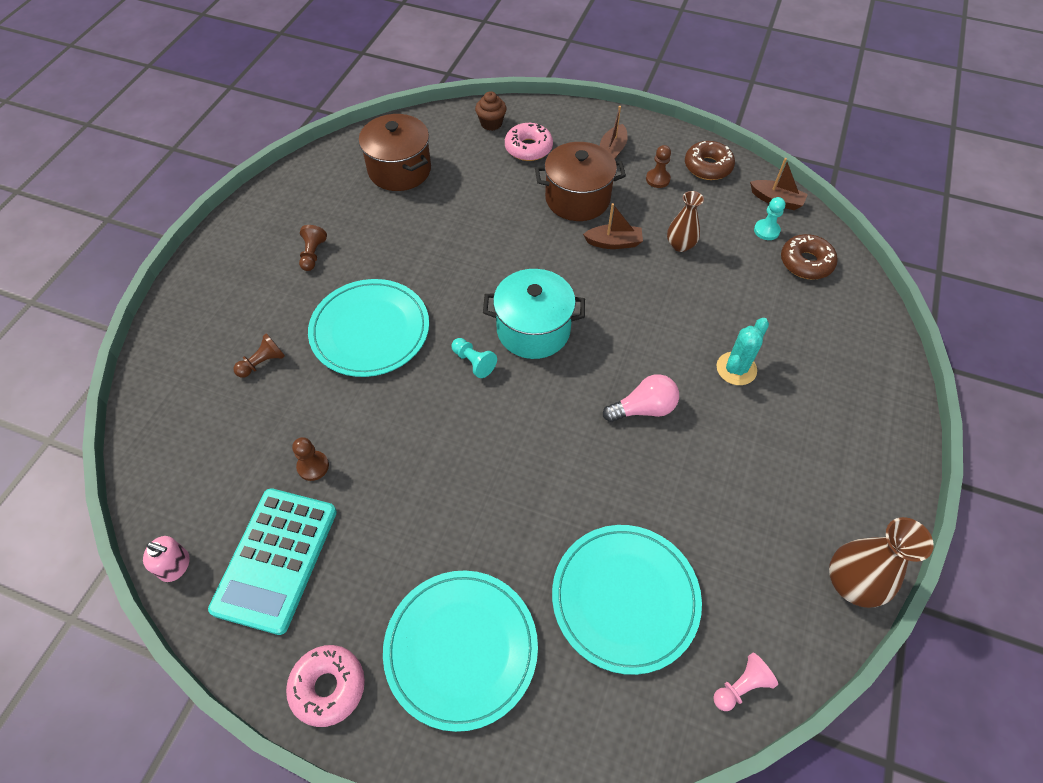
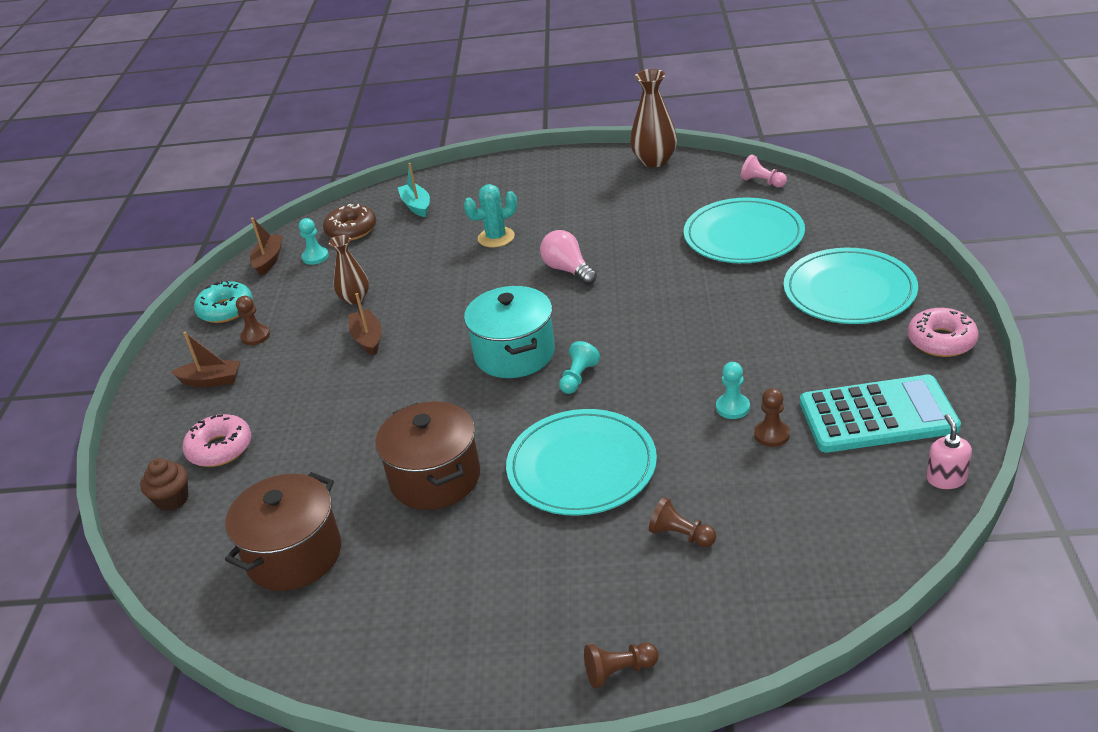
camera: 105 degrees left, 20 degrees down
(313, 254) = (489, 572): brown pawn -> brown pawn (619, 671)
(363, 454) = (732, 407): none -> turquoise pawn
(577, 199) = (305, 382): brown pot -> brown pot (435, 478)
(708, 167) = (226, 309): brown donut -> turquoise donut
(736, 369) = (496, 237): turquoise cactus -> turquoise cactus turned 45 degrees counterclockwise
(834, 321) = (416, 206): none -> turquoise boat

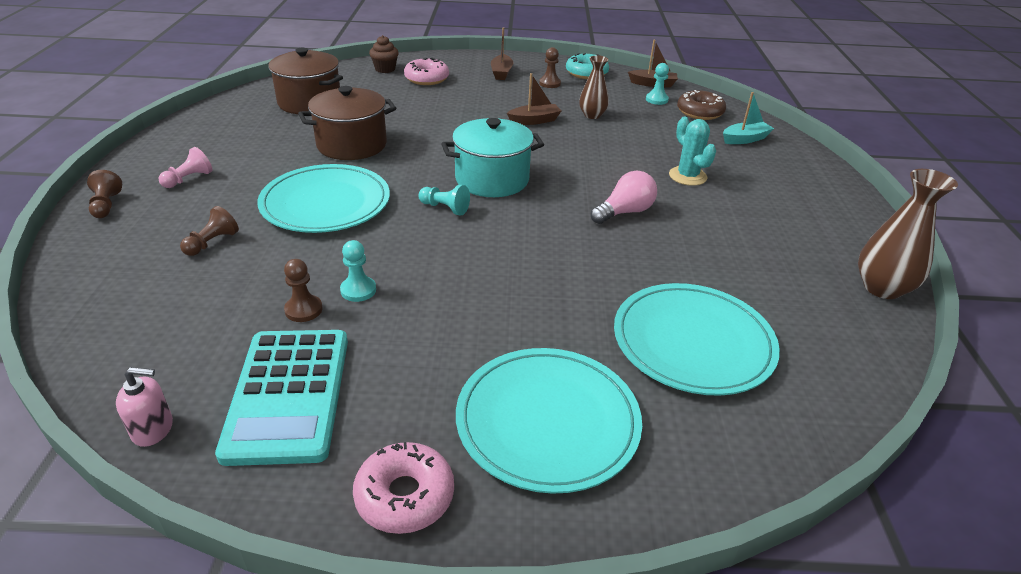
camera: 85 degrees right, 0 degrees up
(762, 182) = (845, 381): pink pawn -> pink pawn (188, 179)

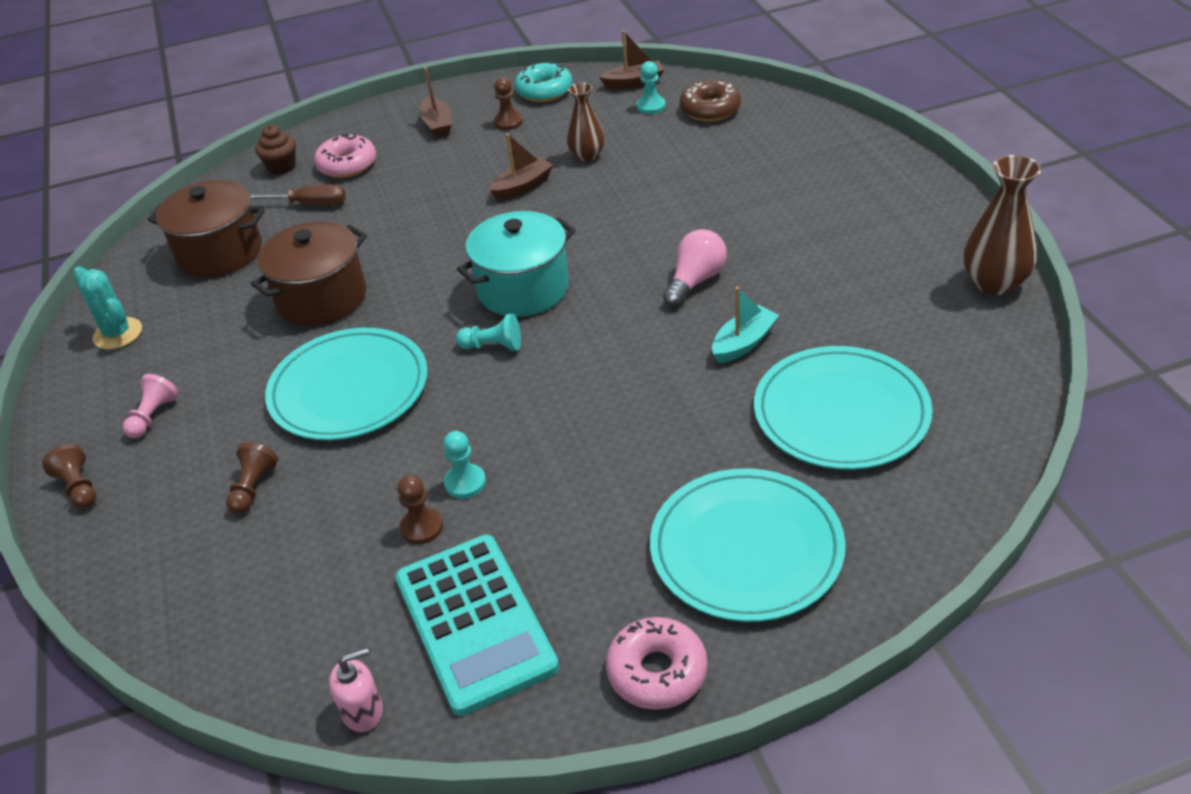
camera: 15 degrees left, 5 degrees up
(386, 93) = (310, 204): none -> brown screwdriver
(687, 176) = (740, 208): turquoise cactus -> turquoise cactus (118, 334)
(745, 139) = (779, 133): turquoise boat -> turquoise boat (744, 343)

